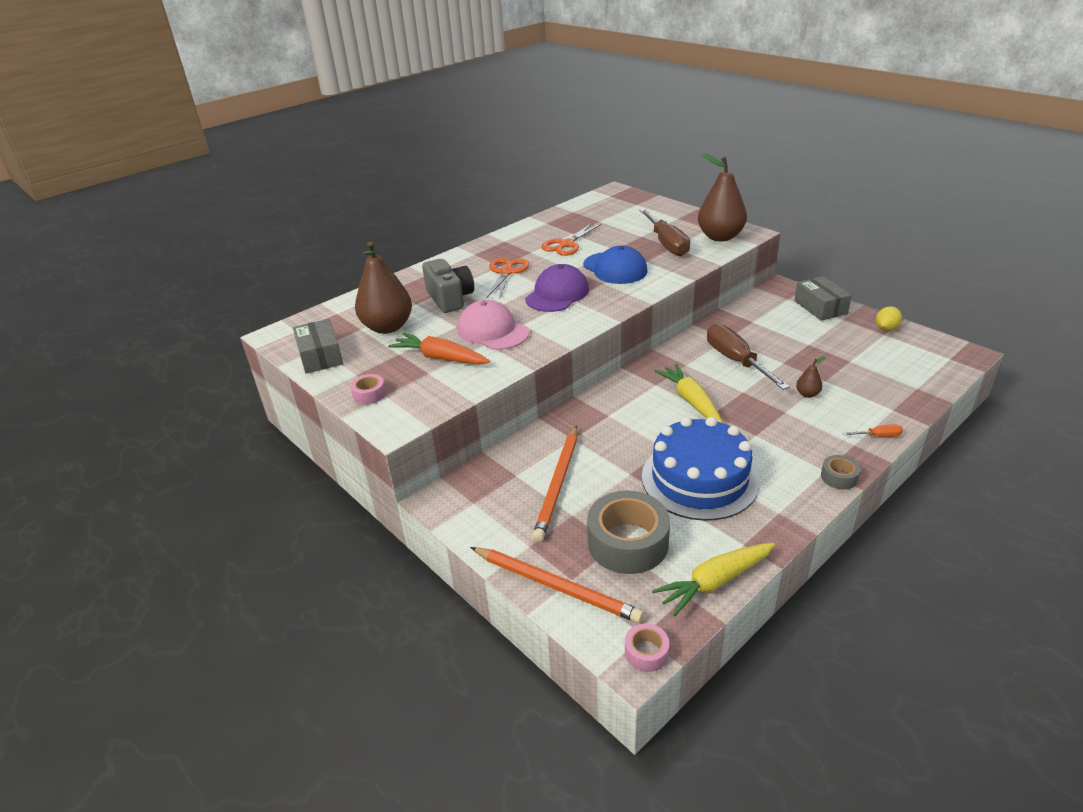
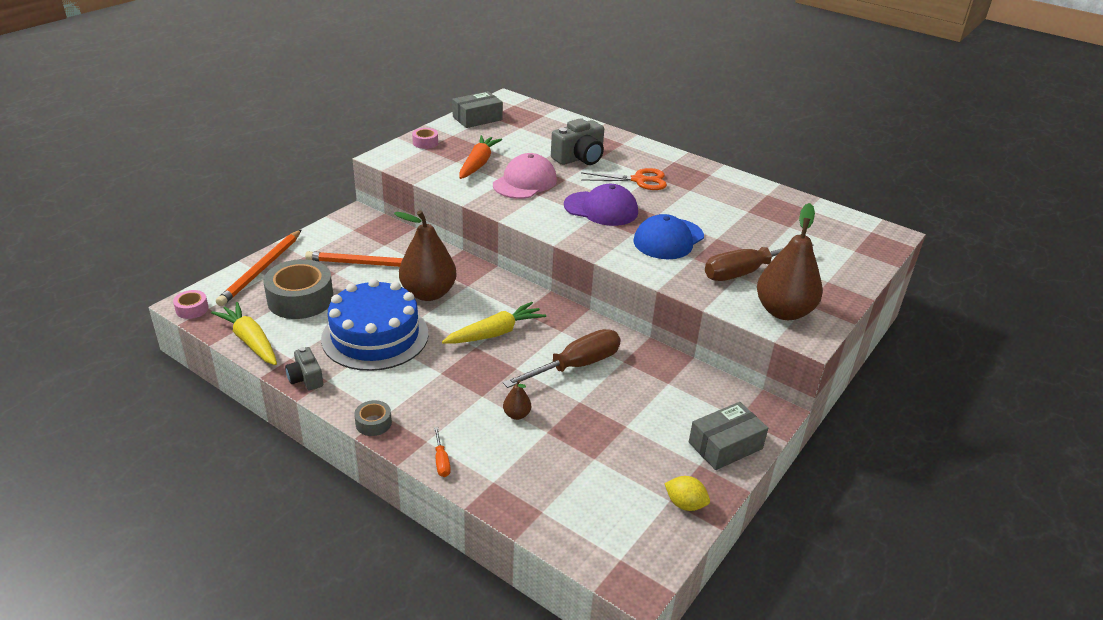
camera: 75 degrees right, 0 degrees up
(387, 327) = (524, 137): brown pear -> brown pear (428, 293)
(566, 244) = (716, 209): orange scissors -> none
(779, 529) = (306, 378): none -> grey camera

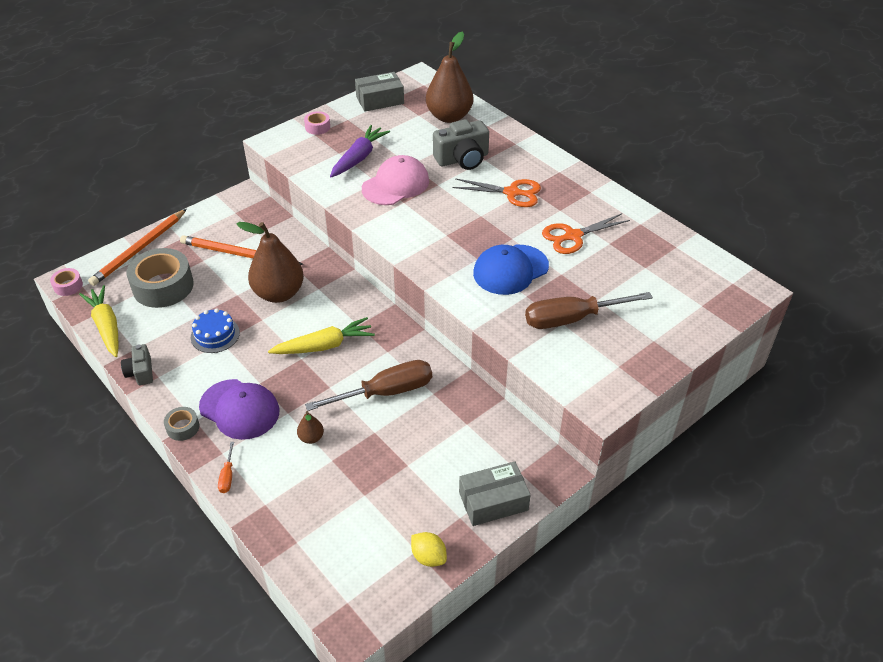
camera: 15 degrees right, 10 degrees up
(375, 336) = (215, 335): blue cake -> blue cake, size x0.49
(478, 164) = (359, 157): orange carrot -> purple carrot
(601, 209) = (458, 225): purple cap -> purple cap (239, 409)
(712, 208) = (573, 236): none -> orange scissors
(783, 311) = (589, 372): brown pear -> brown pear (449, 116)

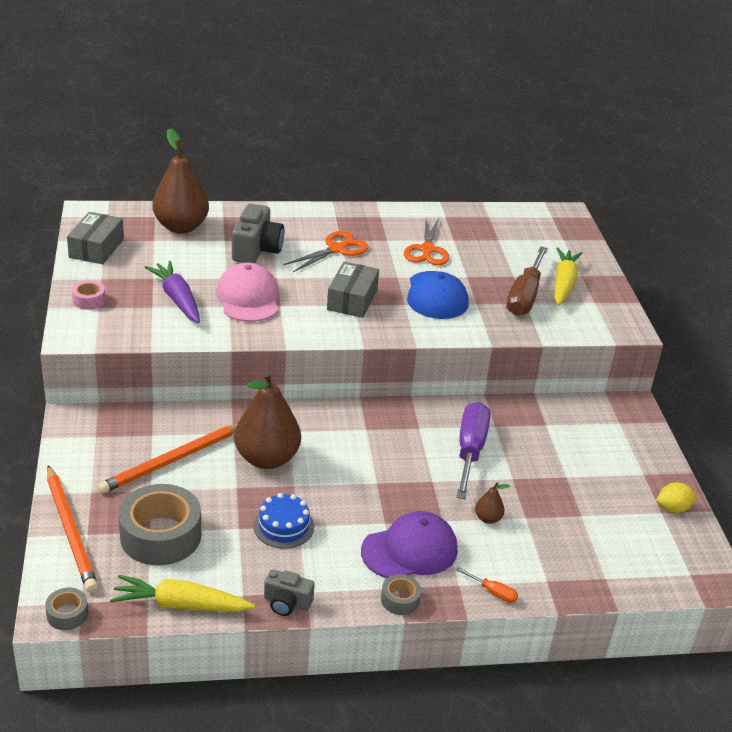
camera: 60 degrees left, 10 degrees down
(68, 286) = (67, 614): pink tape -> grey tape
(324, 345) = (374, 461): yellow carrot -> yellow carrot (563, 283)
(385, 392) = (470, 451): brown screwdriver -> purple screwdriver
(493, 501) = (639, 449): grey box -> grey box (352, 300)

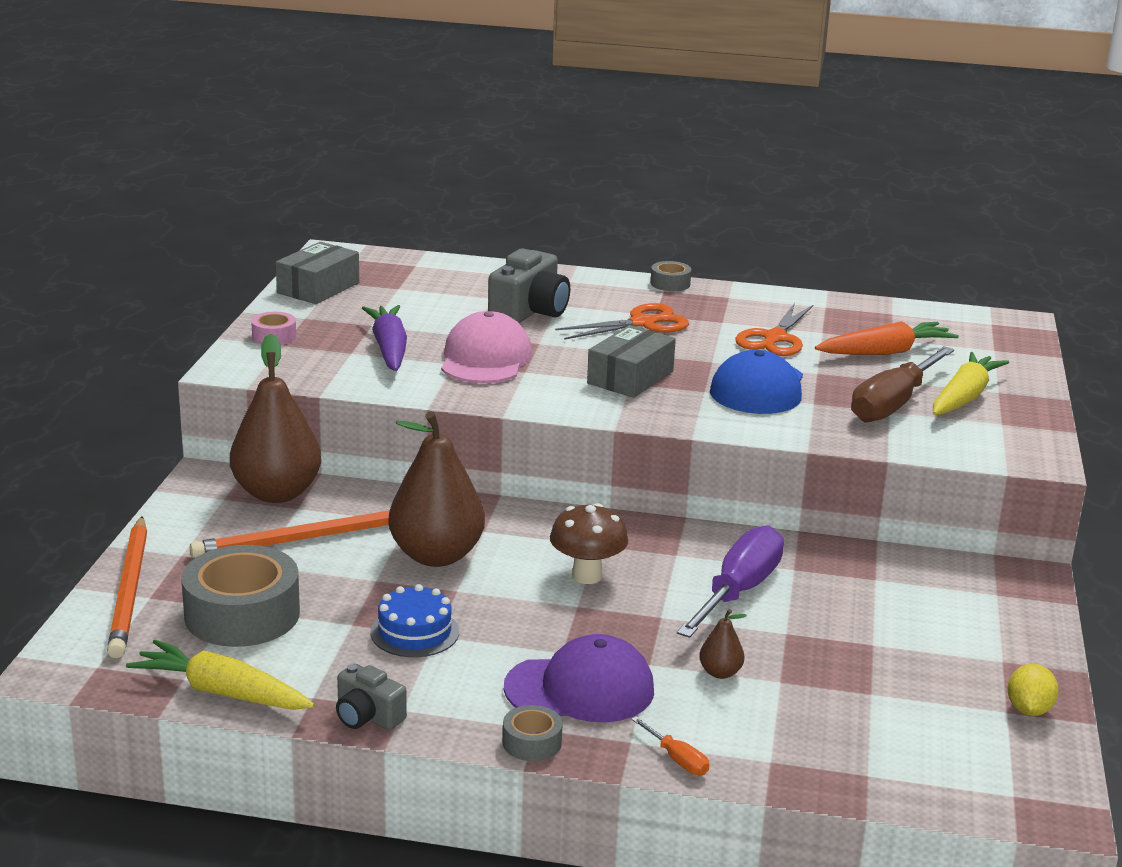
camera: 20 degrees right, 10 degrees down
(67, 614) = (70, 676): grey tape -> grey tape (670, 283)
(181, 227) = (442, 279): brown pear -> brown pear (277, 493)
(372, 456) = (587, 576): none -> brown mushroom
(500, 251) = (886, 352): none -> orange carrot
(673, 508) = (1028, 710): yellow lemon -> yellow lemon turned 75 degrees counterclockwise

